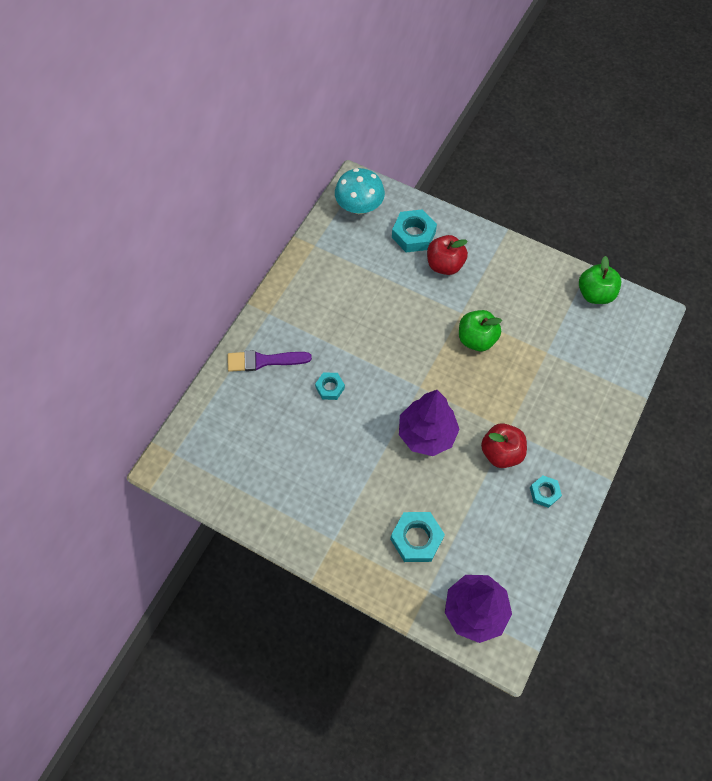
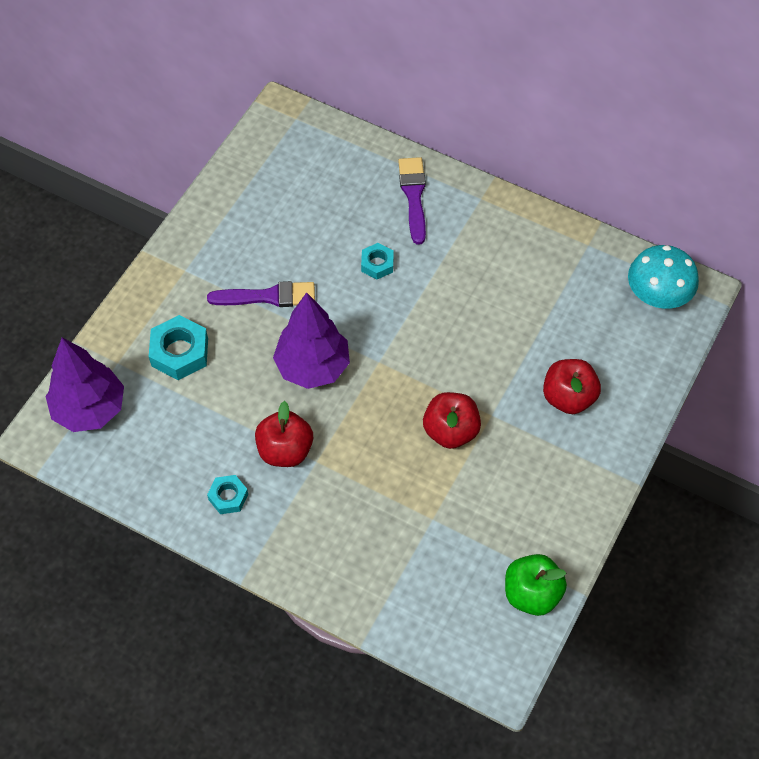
camera: 90 degrees right, 5 degrees down
(361, 470) = (268, 296): none -> purple brush
(413, 235) = (616, 360): turquoise nut -> none
(476, 339) = (450, 431): green apple -> red apple

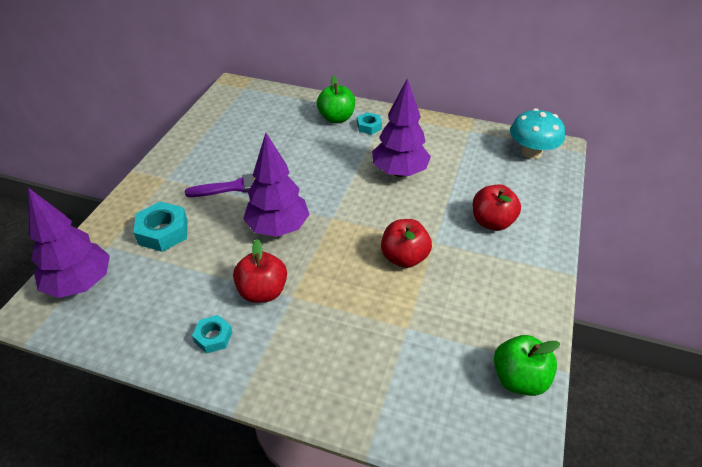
camera: 10 degrees left, 15 degrees down
(377, 264) = (318, 158): turquoise nut -> turquoise nut (369, 126)
(413, 196) = (336, 118): purple brush -> green apple
(476, 303) = (399, 172): none -> purple tree

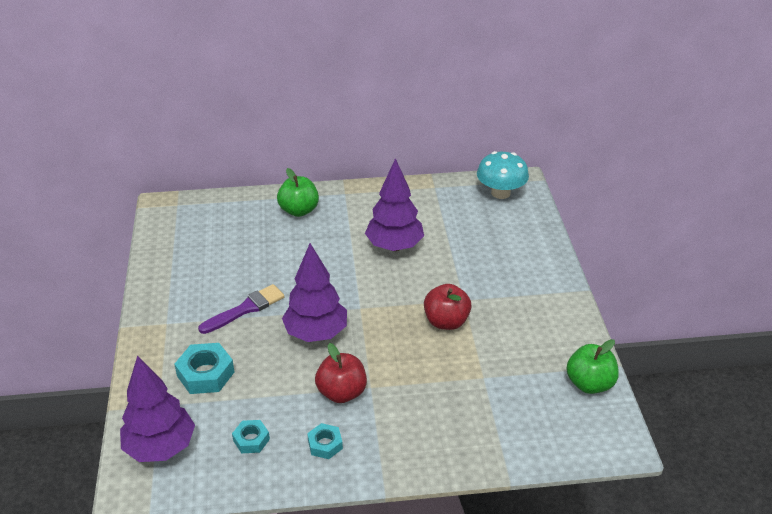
camera: 25 degrees left, 5 degrees down
(369, 126) = (337, 210): turquoise nut -> turquoise nut (251, 440)
(492, 222) = (501, 267): red apple -> none

